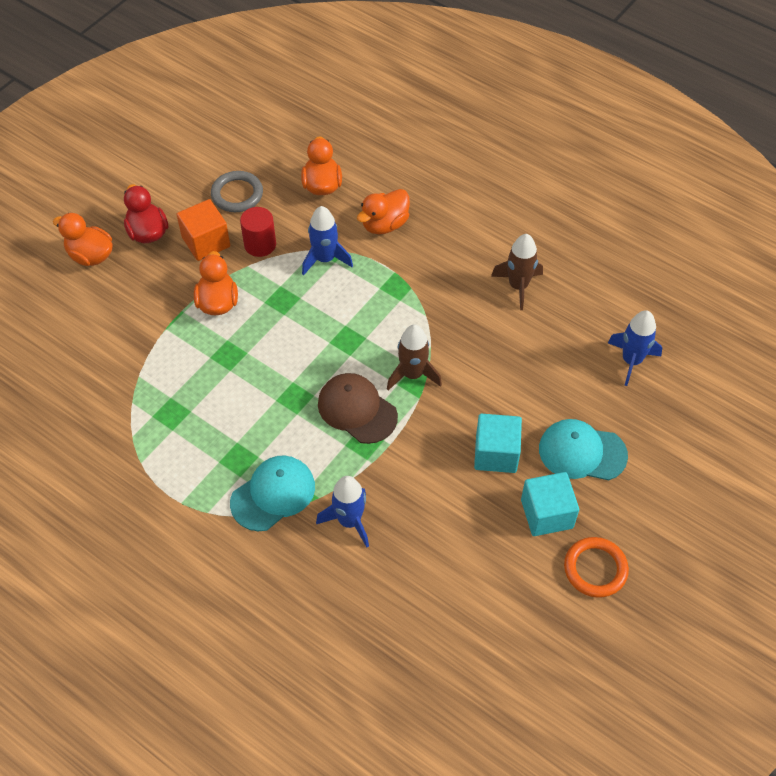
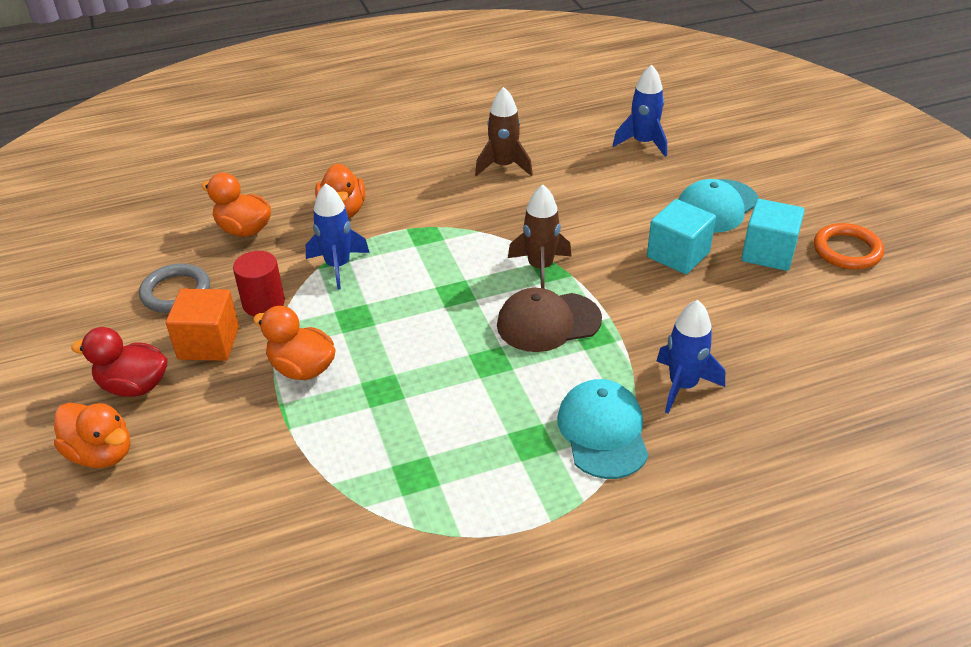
camera: 55 degrees left, 15 degrees down
(90, 255) = (101, 453): orange duck -> orange duck turned 120 degrees counterclockwise

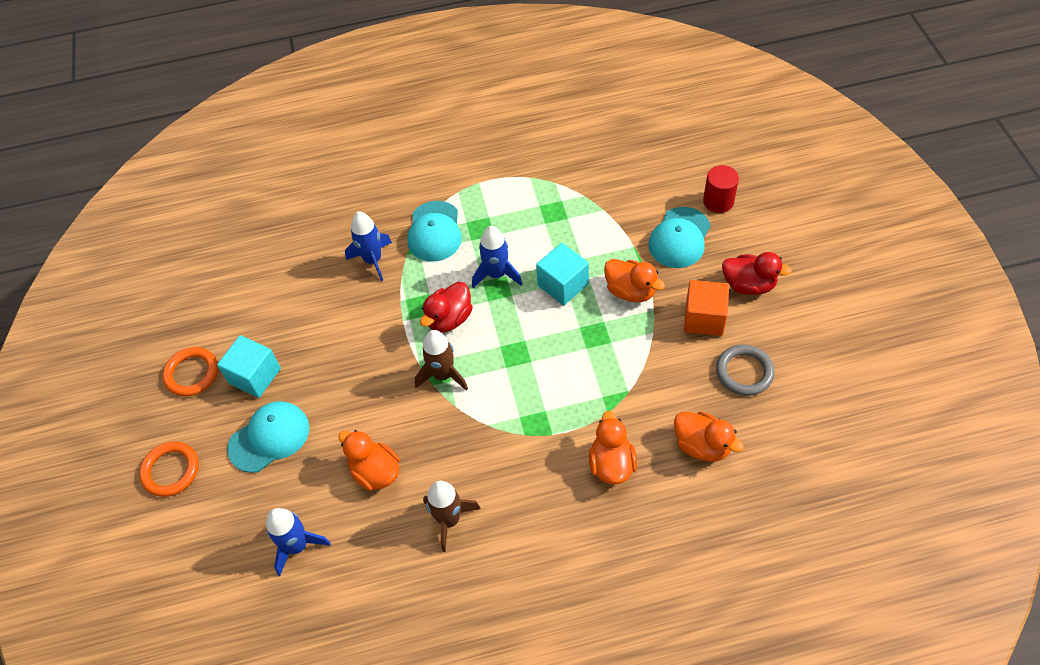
camera: 170 degrees left, 15 degrees up
(101, 453) = (752, 236): orange duck -> orange duck (375, 472)
(216, 445) = (679, 238): none -> turquoise cap
(263, 303) = (668, 354): red cylinder -> red cylinder (718, 201)
(338, 266) = (611, 391): blue rocket -> blue rocket (496, 274)
(548, 322) = (449, 319): brown cap -> red duck
(678, 255) = (327, 380): turquoise cube -> turquoise cube (563, 285)
(804, 178) = (171, 470): none -> orange ring

